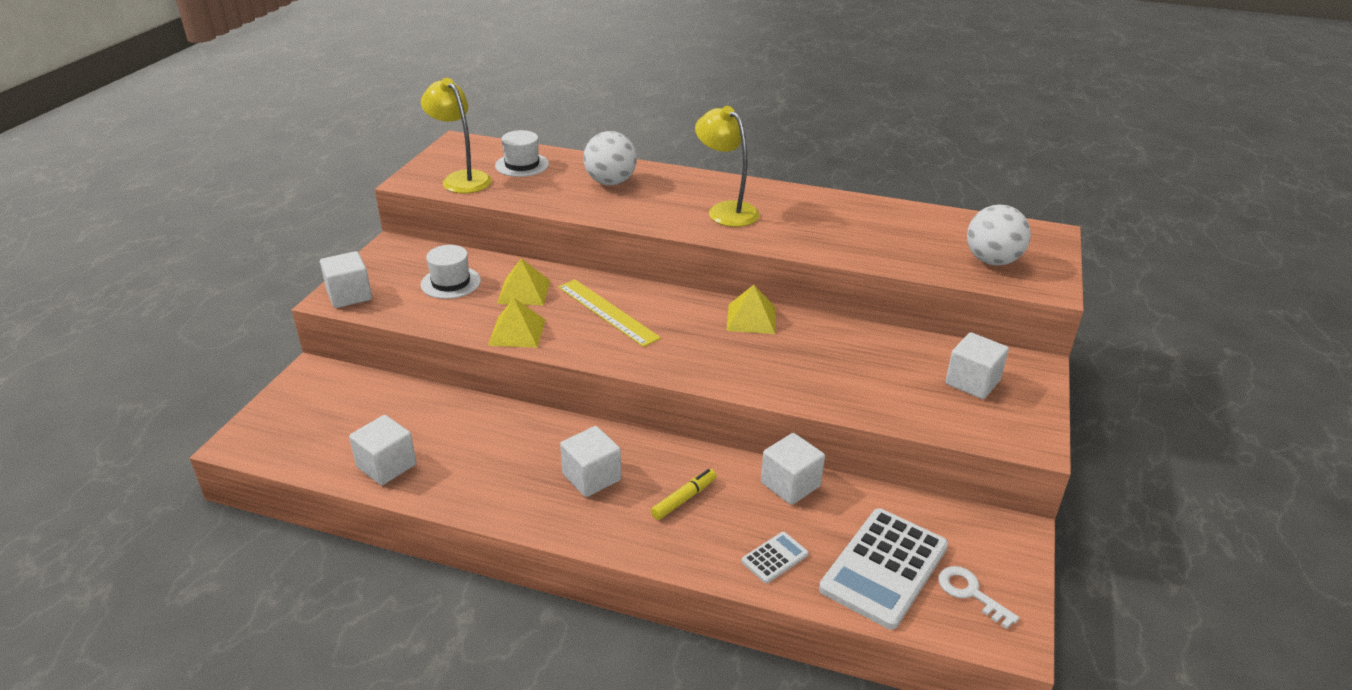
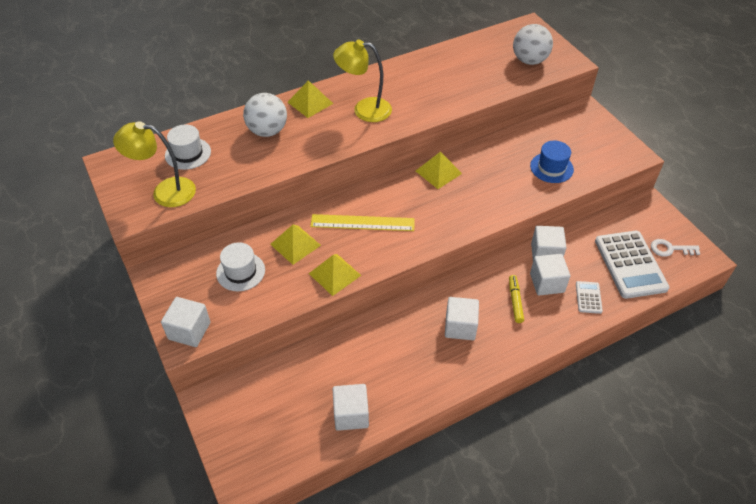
camera: 45 degrees left, 15 degrees up
(684, 182) = (310, 103): none -> yellow pyramid
(892, 388) = (551, 168): none -> blue hat
(972, 382) = (576, 139): white cube -> white cube (547, 283)

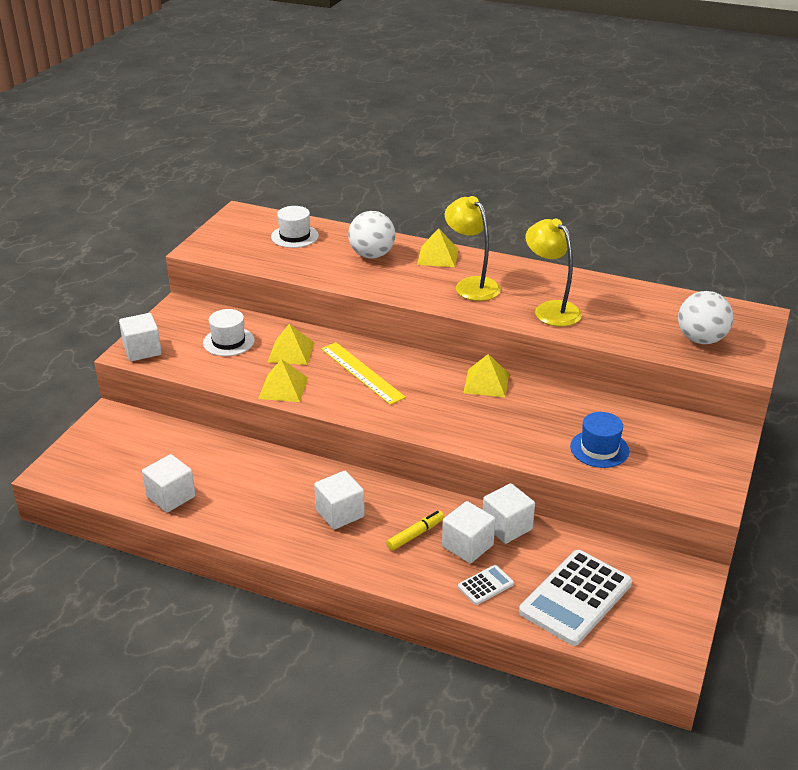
camera: 50 degrees right, 15 degrees down
(165, 191) = (241, 248): yellow lamp -> yellow lamp (551, 309)
(670, 249) = (645, 621): white key -> none

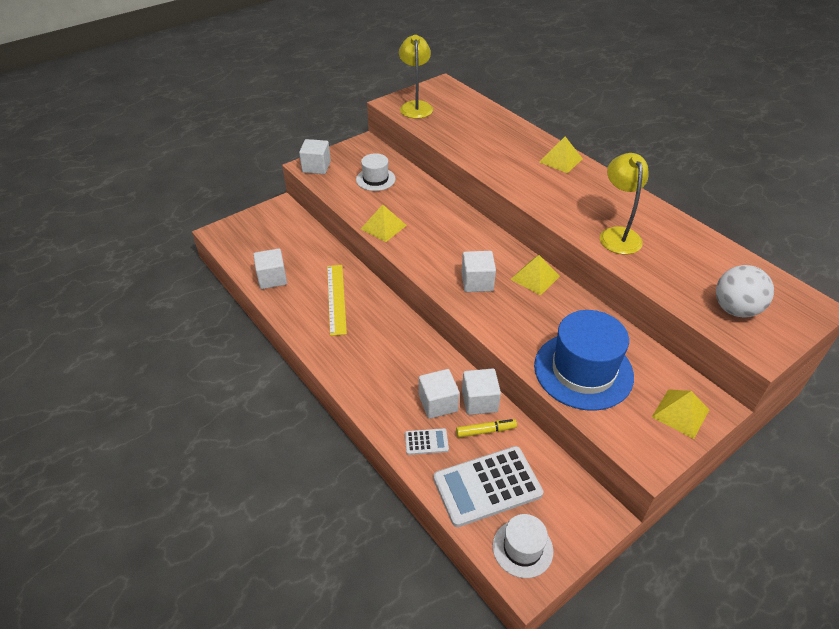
camera: 30 degrees right, 10 degrees up
(291, 352) = (411, 201): yellow pyramid -> yellow pyramid (680, 413)
(294, 236) = (466, 112): white hat -> white hat (522, 548)
(340, 513) = (368, 337): white cube -> white cube (477, 282)
(362, 372) = (447, 235): yellow ruler -> yellow ruler (336, 298)
(372, 255) = (510, 144): white ball -> none
(415, 535) = (407, 377): yellow marker -> yellow marker (486, 431)
(471, 285) = (568, 192): yellow lamp -> yellow lamp (416, 106)
(599, 449) = (583, 370): blue hat -> blue hat, size x1.85

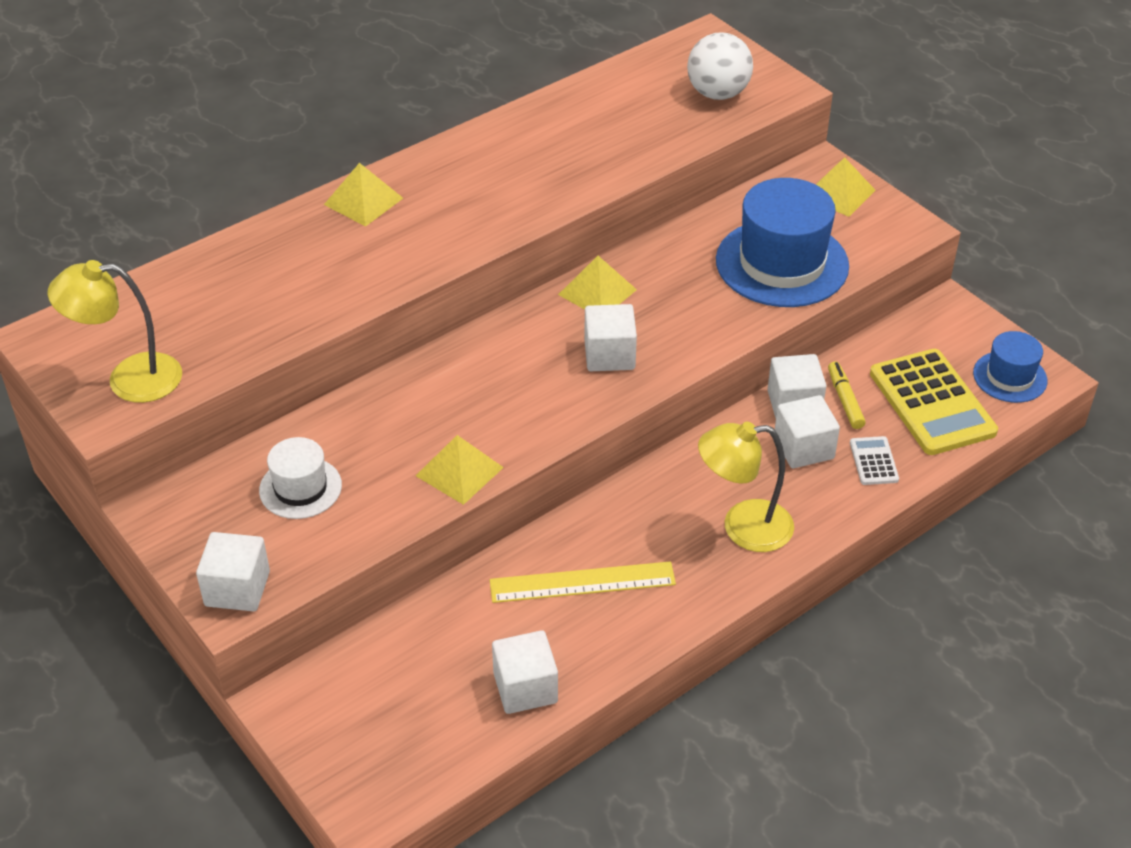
camera: 90 degrees left, 0 degrees up
(487, 486) = (931, 403): white calculator -> yellow calculator
(522, 548) = (1010, 377): white hat -> blue hat
(617, 235) = (568, 166): yellow lamp -> yellow lamp (743, 527)

